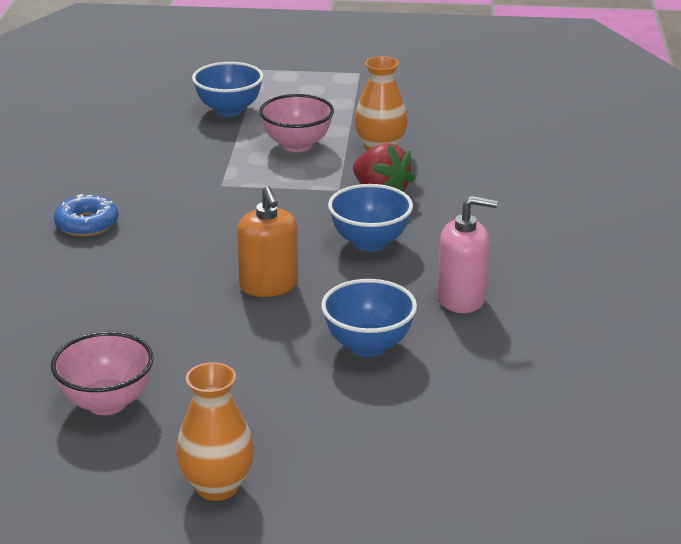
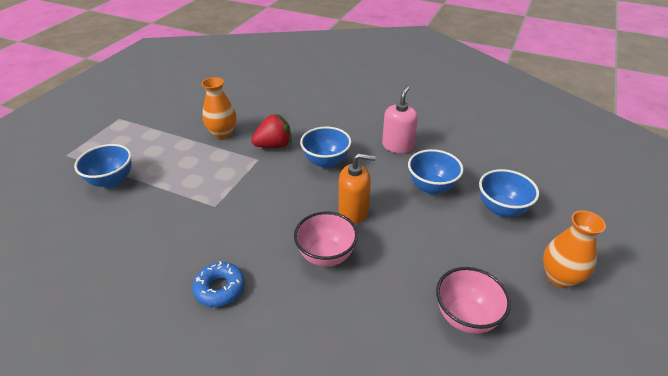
camera: 70 degrees left, 10 degrees up
(297, 145) = (189, 162): pink bowl -> pink bowl (326, 255)
(353, 421) = (501, 209): none -> blue bowl

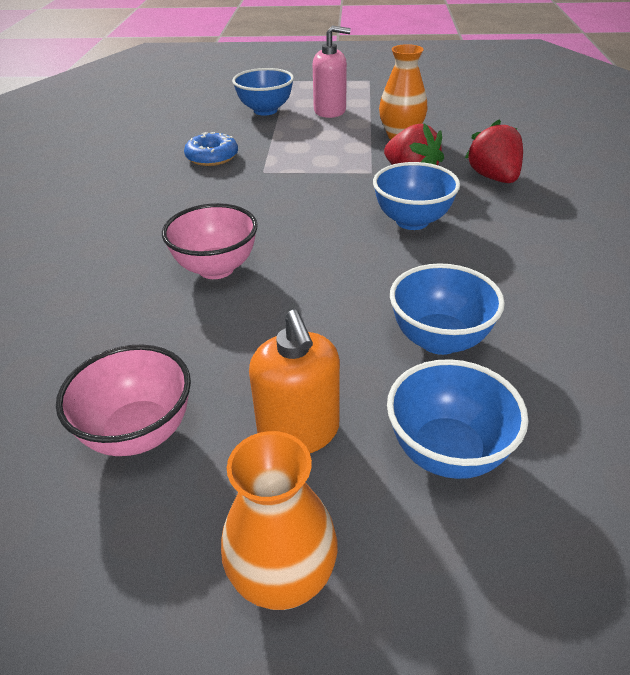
camera: 70 degrees right, 0 degrees up
(220, 288) = (136, 212): blue donut -> blue donut (212, 157)
(302, 120) = (493, 178): none -> red strawberry
(354, 211) = (318, 270): orange soap dispenser -> orange soap dispenser (299, 431)
(397, 146) = (524, 278): pink soap dispenser -> pink soap dispenser (330, 111)

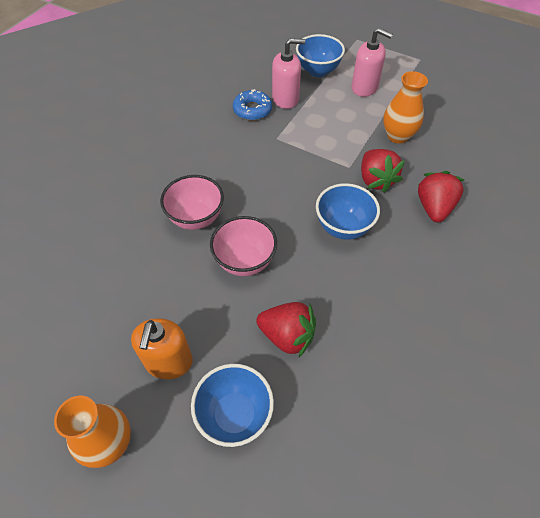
camera: 25 degrees right, 15 degrees up
(139, 433) = (93, 323): pink bowl -> pink bowl (245, 261)
(246, 139) = (285, 99): none -> pink soap dispenser
(439, 340) = (287, 336): blue bowl -> red strawberry

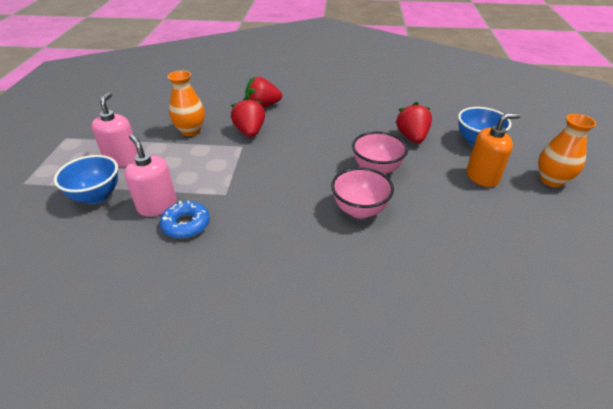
camera: 115 degrees left, 15 degrees down
(343, 227) = (308, 136): blue bowl -> none
(376, 180) = (250, 131): red strawberry -> red strawberry turned 60 degrees counterclockwise

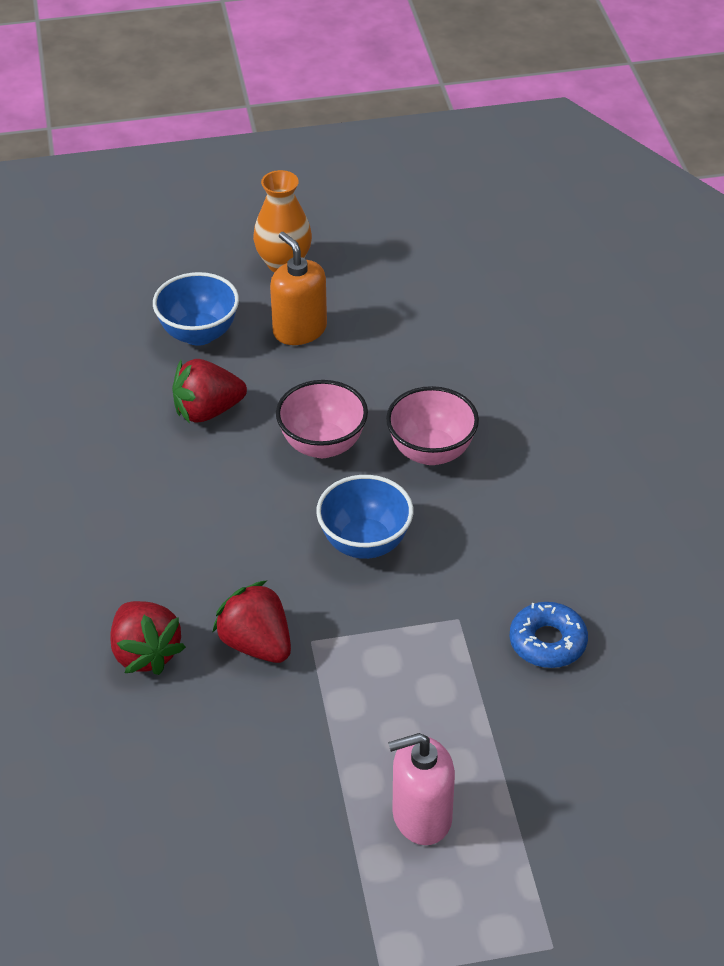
camera: 105 degrees left, 5 degrees up
(96, 196) = (537, 799): blue bowl -> blue bowl (365, 543)
(157, 206) = (523, 698): pink soap dispenser -> none
(191, 131) = (283, 745): orange vase -> none
(250, 131) = (256, 644): red strawberry -> red strawberry turned 75 degrees clockwise

